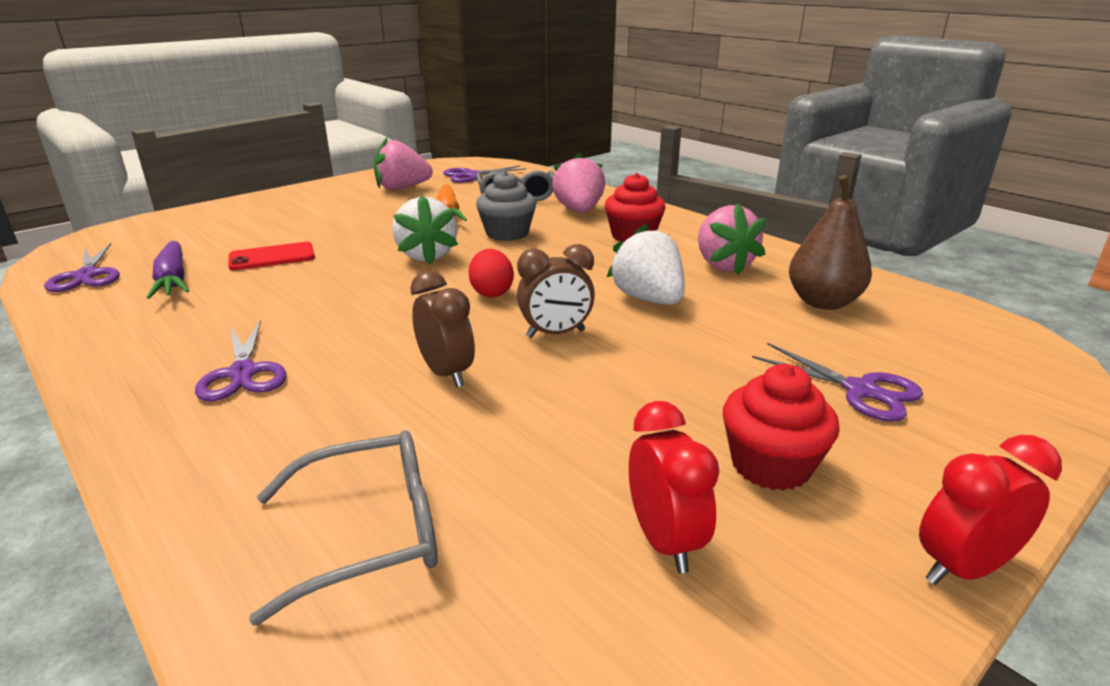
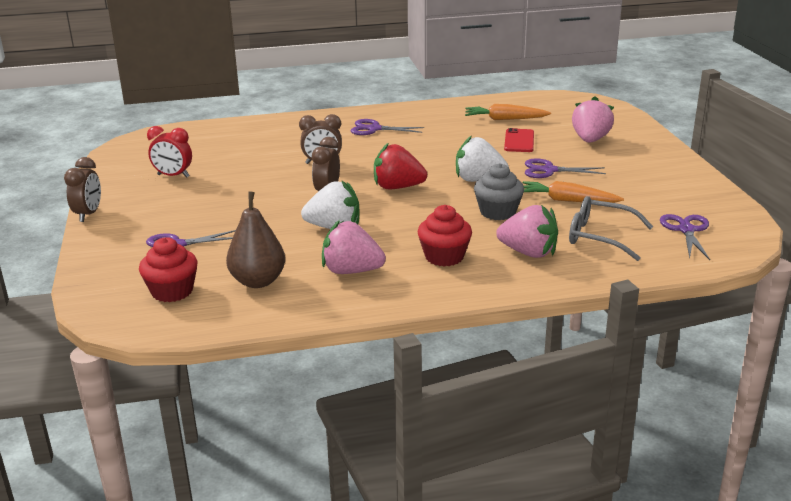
camera: 120 degrees right, 0 degrees up
(86, 275) = (531, 103): purple scissors -> purple scissors (549, 170)
(173, 280) = (504, 119): purple carrot -> orange carrot
(368, 533) = (243, 139): grey glasses -> none
(402, 188) = (657, 194): pink strawberry -> pink strawberry (590, 140)
(491, 292) = (397, 187): red egg -> red strawberry
(770, 465) = (172, 205): red cupcake -> red cupcake (172, 291)
(962, 568) = (88, 214): red clock -> brown clock

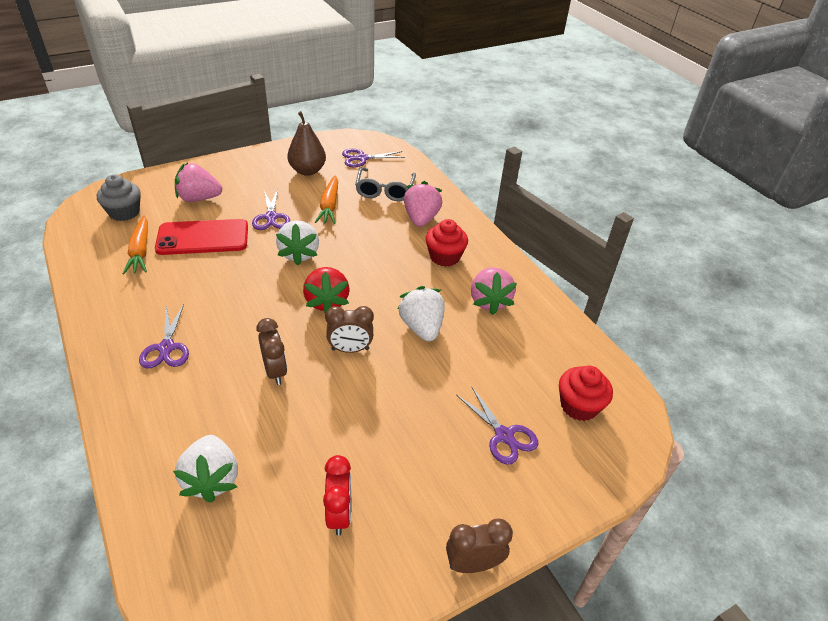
camera: 110 degrees left, 15 degrees up
(239, 141) = (212, 479): none -> white strawberry
(258, 281) = (533, 353): brown pear -> brown pear (307, 171)
(498, 212) = (360, 238): grey cupcake -> grey cupcake (124, 212)
(519, 141) = (203, 238): red phone -> red phone, size x1.68

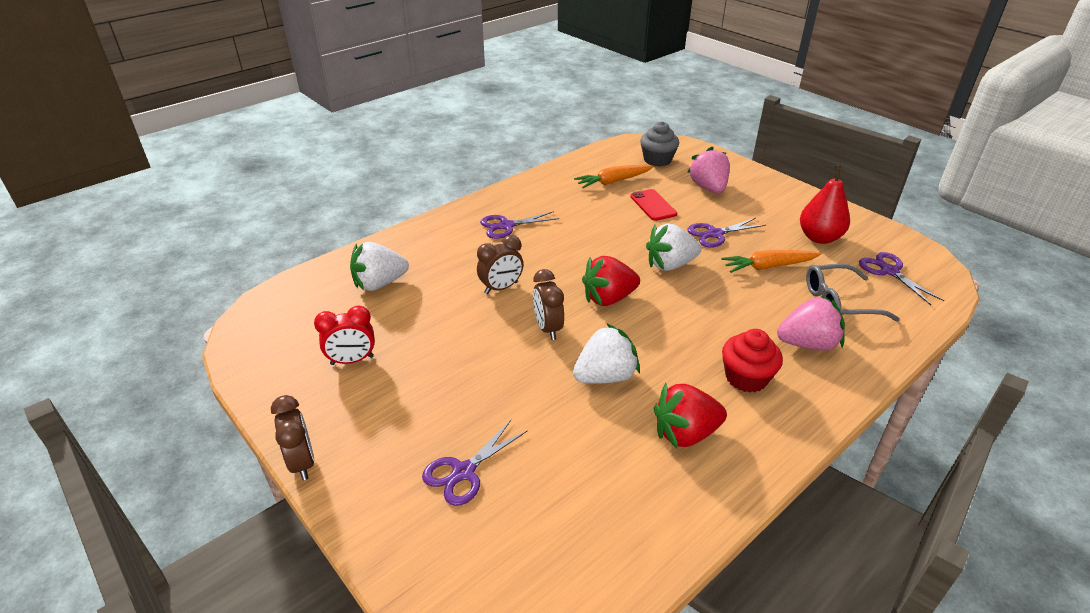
camera: 80 degrees right, 5 degrees down
(203, 238) = (653, 205): red phone -> red phone, size x0.60
(307, 171) = (819, 238): brown pear -> red pear
(489, 301) = (685, 433): pink strawberry -> red strawberry
(579, 406) = (532, 551): red cupcake -> none

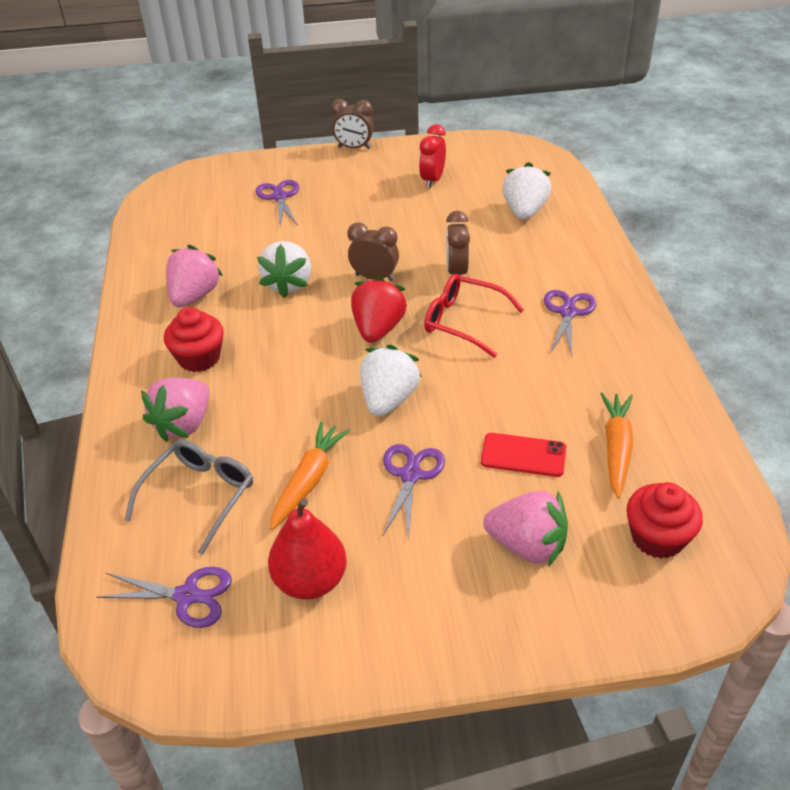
camera: 125 degrees right, 5 degrees up
(559, 263) = (464, 322): none -> red glasses
(657, 160) = (657, 537): grey cupcake -> red cupcake
(685, 433) = (194, 296): red strawberry -> pink strawberry

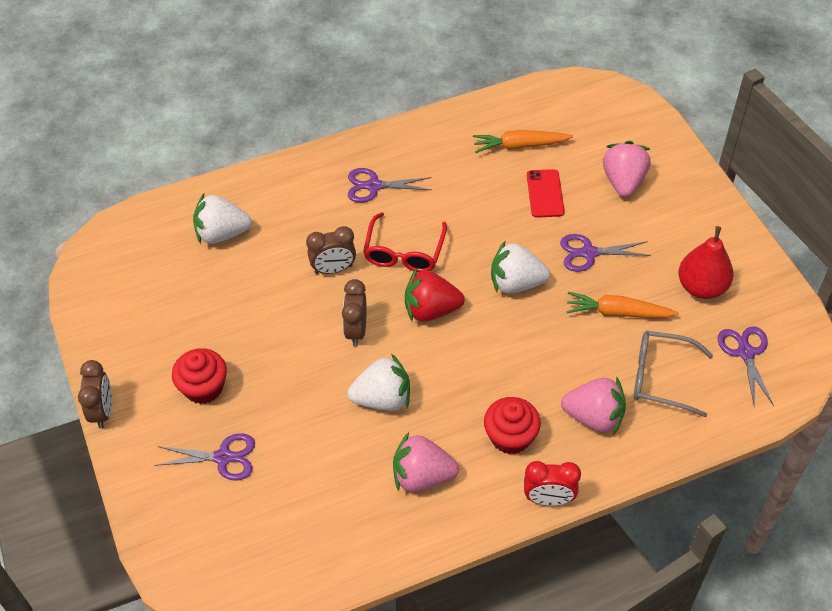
camera: 105 degrees left, 10 degrees up
(279, 197) = (223, 457): purple scissors -> purple scissors turned 150 degrees counterclockwise
(432, 180) = (170, 319): red clock -> red clock (548, 499)
(657, 537) = (590, 122): red cupcake -> red cupcake (203, 387)

